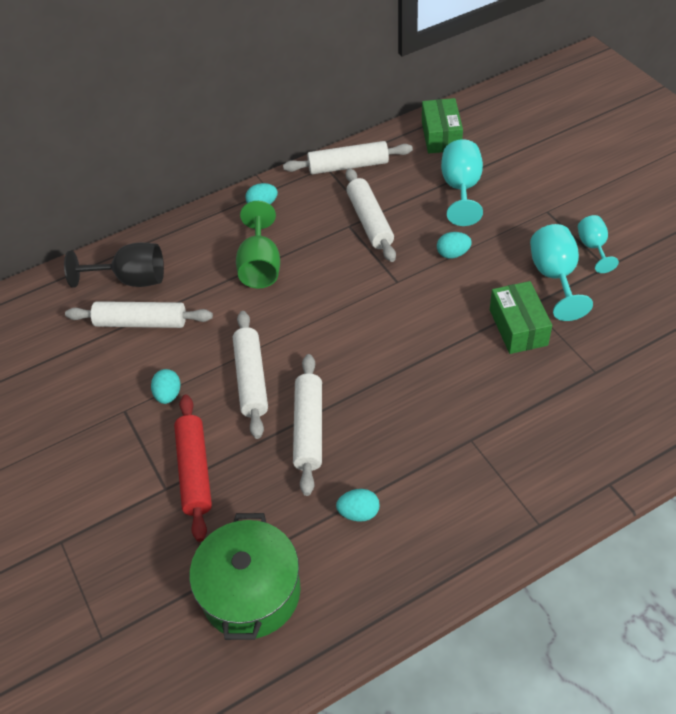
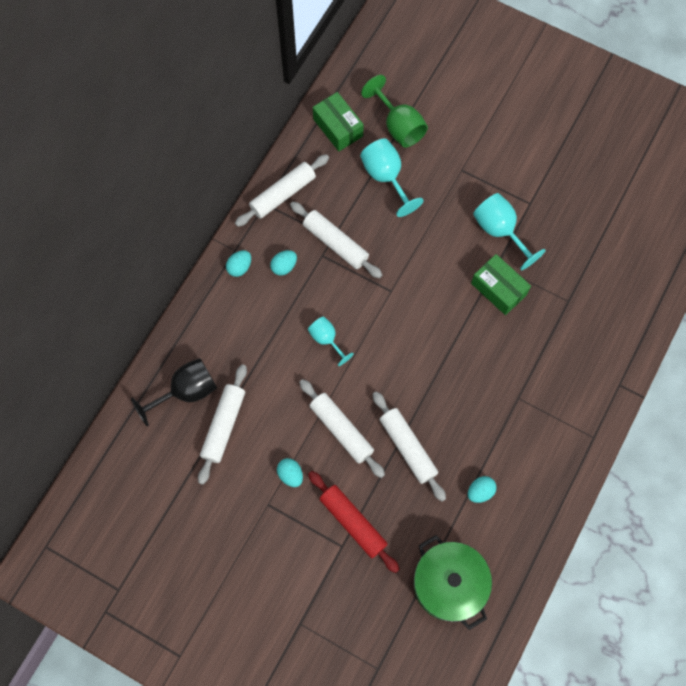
camera: 35 degrees left, 20 degrees up
(141, 322) = (224, 426): white rolling pin -> white rolling pin turned 45 degrees counterclockwise
(260, 266) = (279, 328): green goblet -> green goblet (398, 126)
(453, 254) = (416, 245): turquoise egg -> turquoise egg (284, 266)
(593, 248) = (512, 190): turquoise goblet -> turquoise goblet (326, 340)

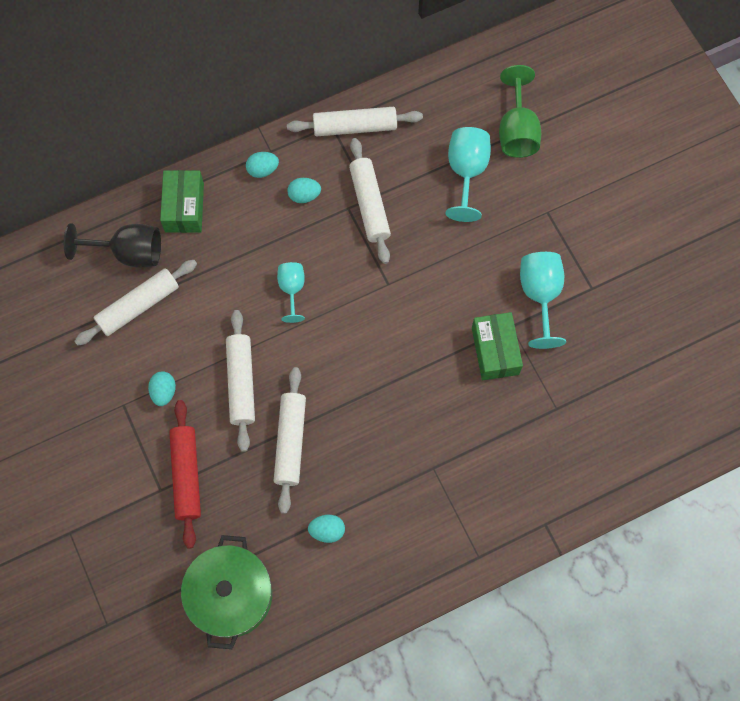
camera: 35 degrees right, 0 degrees up
(338, 128) = (456, 96): green box -> green box (184, 207)

